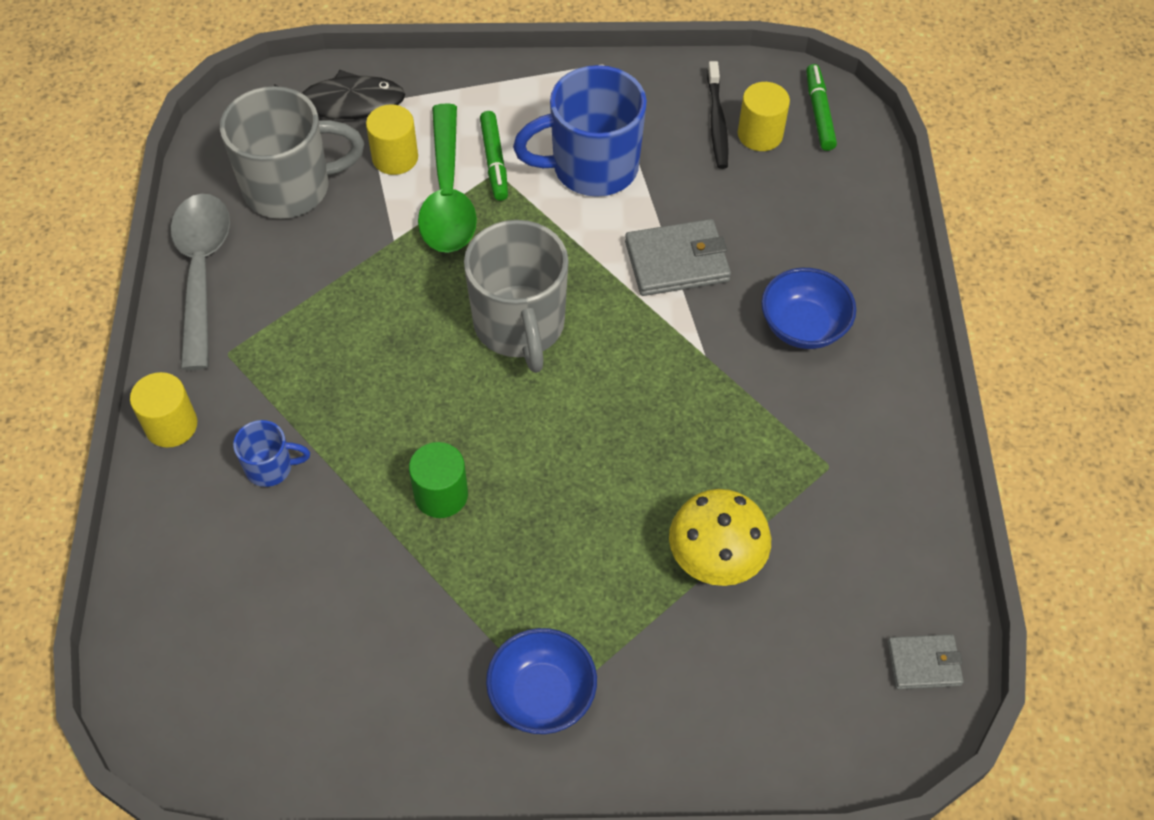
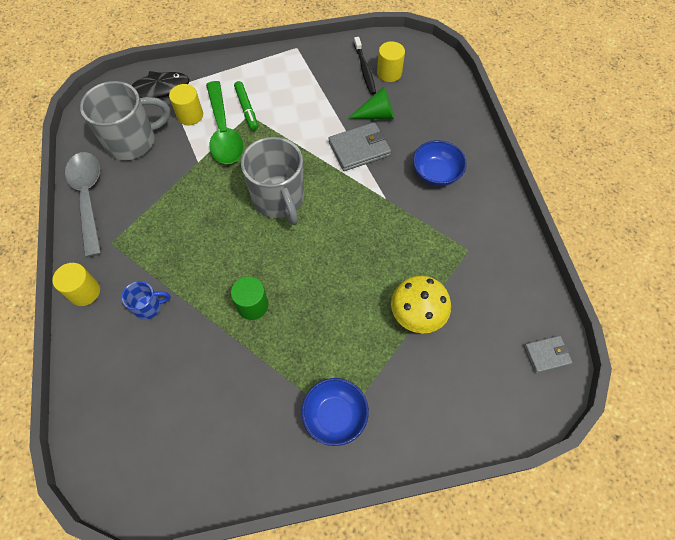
camera: 10 degrees left, 5 degrees up
(592, 167) = (301, 104): blue mug -> none
(721, 206) = (377, 115): none -> green cone
(819, 113) = (418, 57): green marker -> none

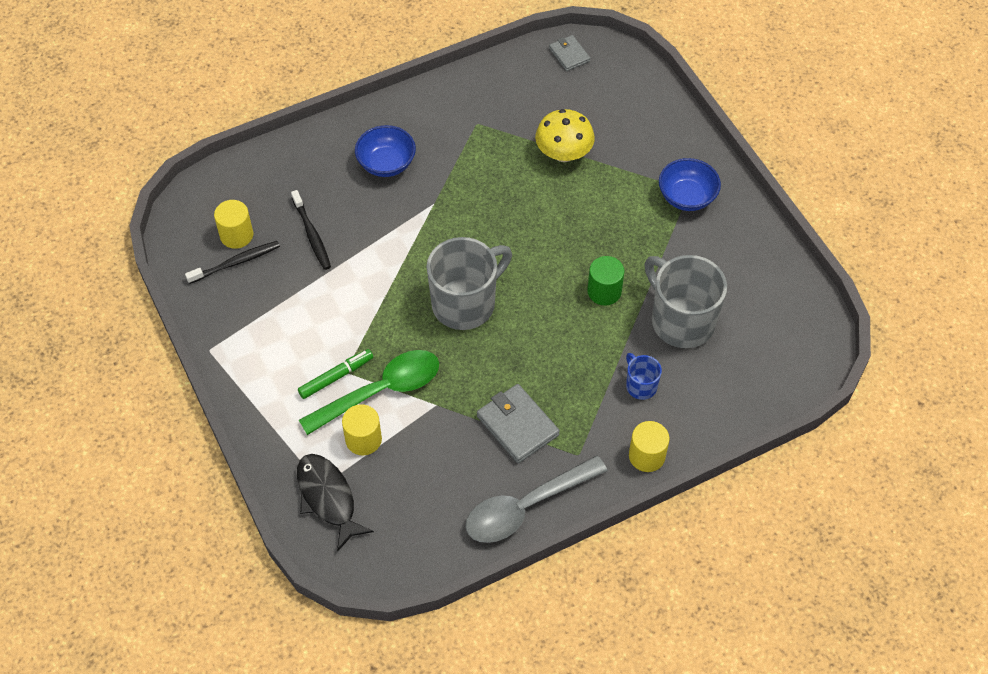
camera: 105 degrees left, 5 degrees down
(133, 141) = (424, 492): grey mug -> grey mug (681, 320)
(359, 149) = (370, 241): grey wallet -> grey wallet (517, 425)
(377, 115) = (312, 234): green cone -> black toothbrush

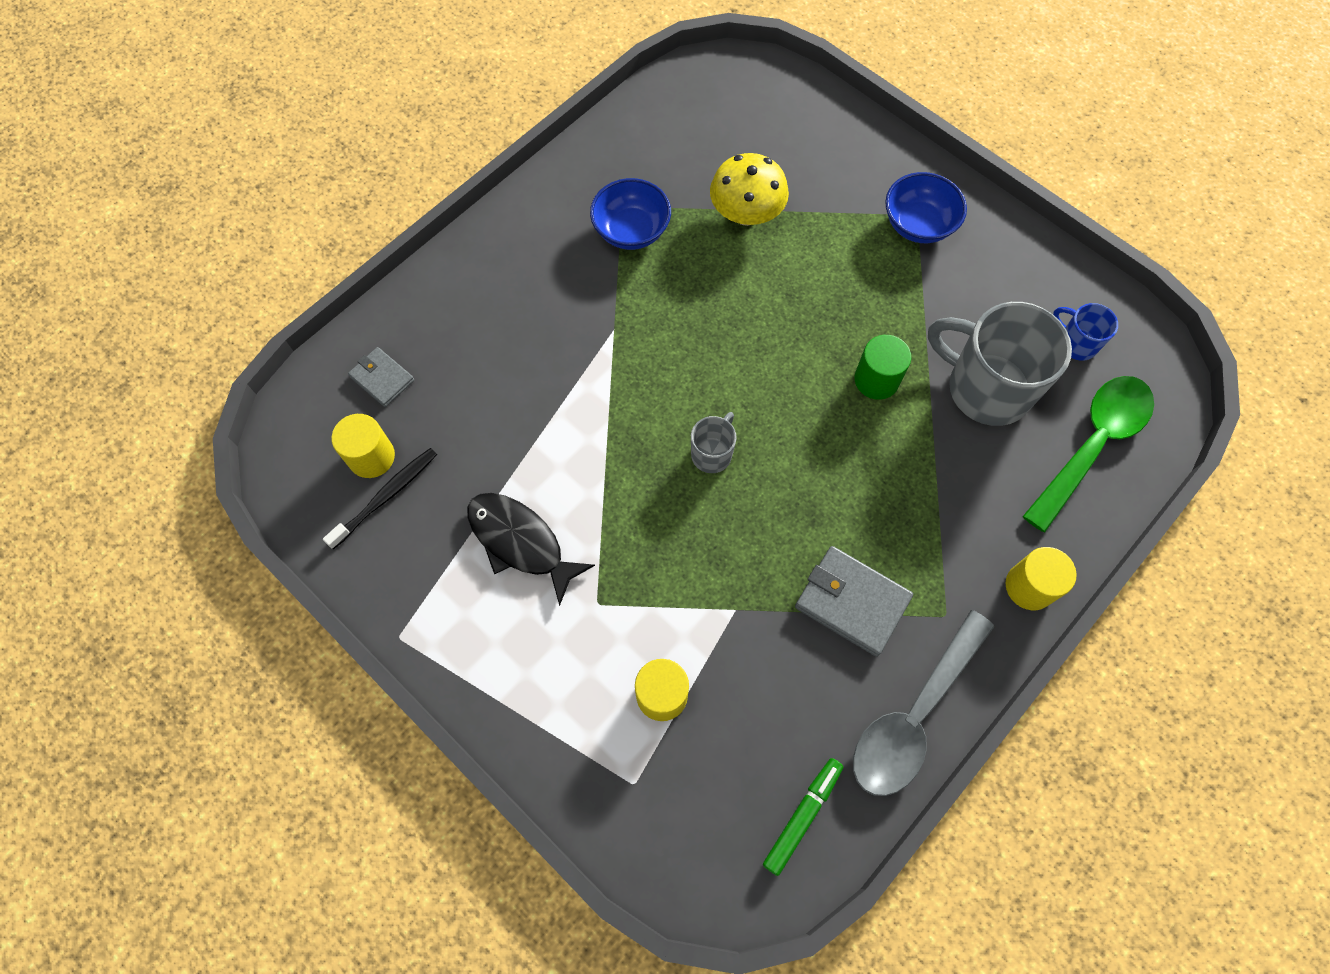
camera: 20 degrees left, 10 degrees up
(312, 234) = (473, 423): black toothbrush -> none
(328, 498) = (650, 801): black fish -> black fish (521, 542)
(336, 377) = (588, 616): green marker -> green marker (802, 816)
(381, 391) = (656, 616): green spoon -> green spoon (1092, 444)
(386, 164) = (530, 295): blue bowl -> blue bowl (631, 230)
(465, 303) = (712, 453): grey mug -> grey mug, size x0.48
(569, 55) = (697, 85): grey wallet -> grey wallet (382, 378)
(640, 385) = (978, 492): blue mug -> blue mug (1076, 343)

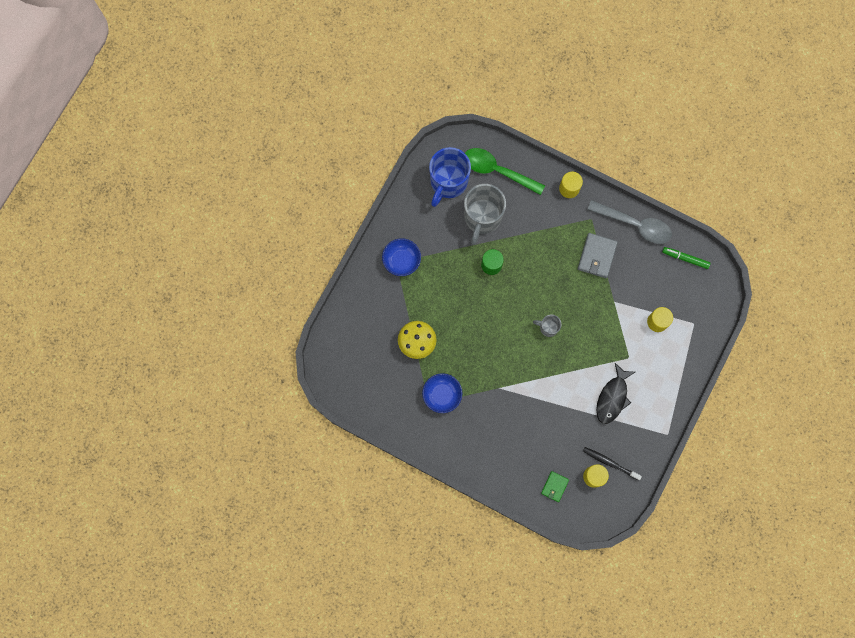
camera: 105 degrees left, 10 degrees up
(382, 378) = (554, 486): grey wallet -> green wallet
(1076, 343) = (448, 182): blue mug -> blue mug, size x2.10

